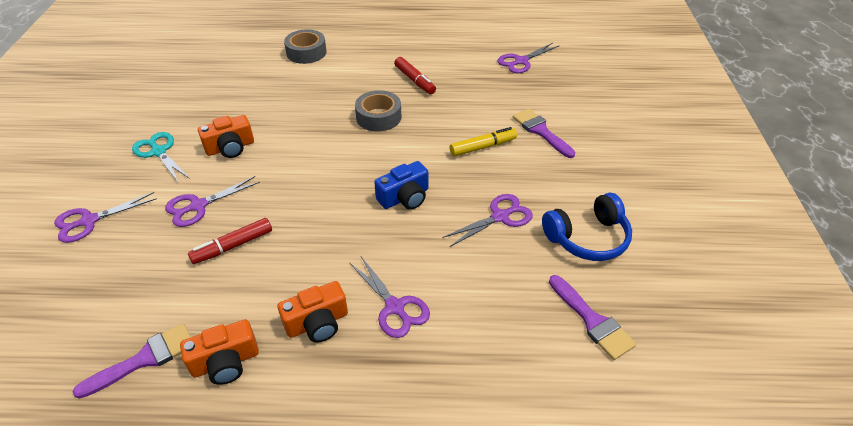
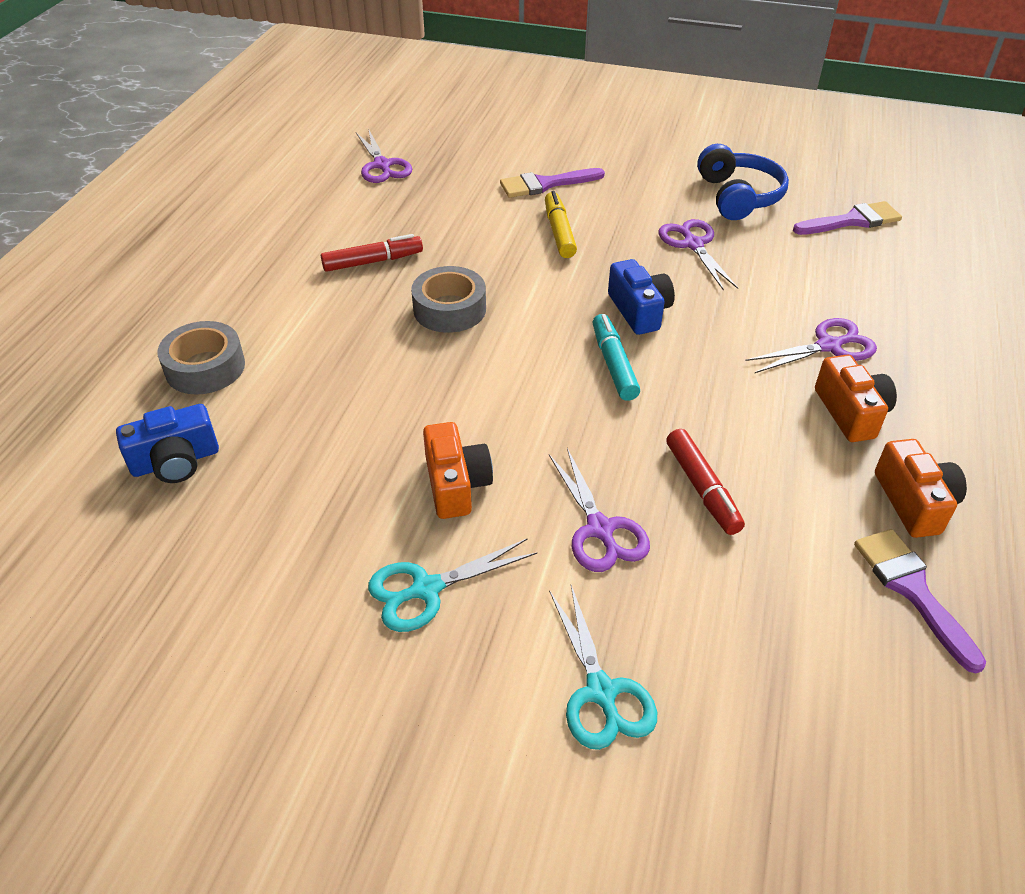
camera: 75 degrees left, 0 degrees up
(89, 221) = (601, 692): purple scissors -> turquoise scissors
(240, 62) = (176, 461): none -> blue camera
(343, 192) = (613, 364): none -> turquoise marker

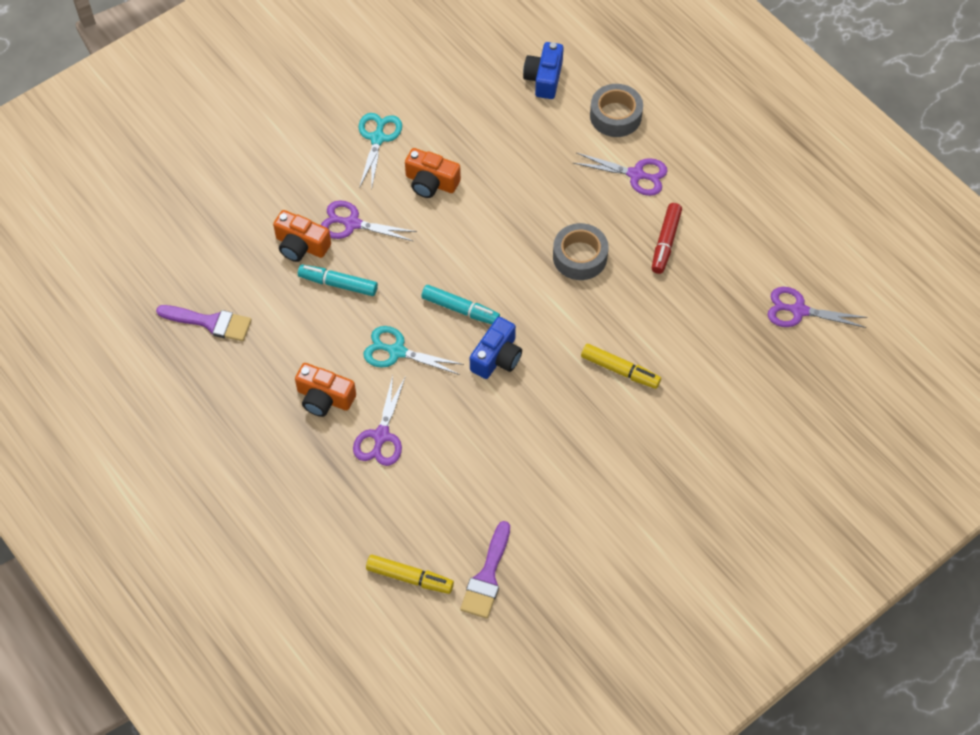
camera: 125 degrees right, 15 degrees up
(545, 184) = (692, 402): purple brush -> none
(601, 692) = (274, 170): turquoise scissors -> turquoise scissors (397, 351)
(639, 311) = (497, 357): blue camera -> blue camera turned 75 degrees counterclockwise
(693, 244) = (541, 443): purple scissors -> purple scissors (636, 175)
(702, 488) = (338, 284): red marker -> turquoise marker
(738, 196) = (577, 524): blue headphones -> none
(914, 502) = (248, 370): orange camera -> orange camera (301, 245)
(921, 260) = (409, 577): none -> yellow marker

